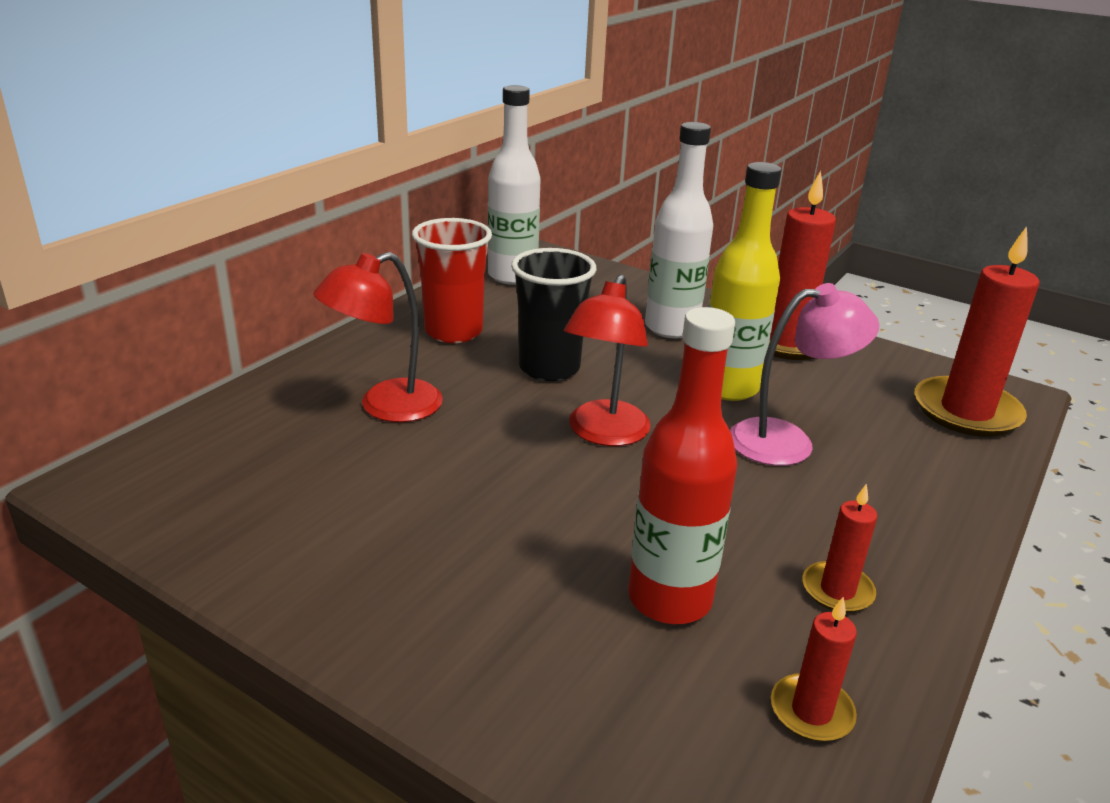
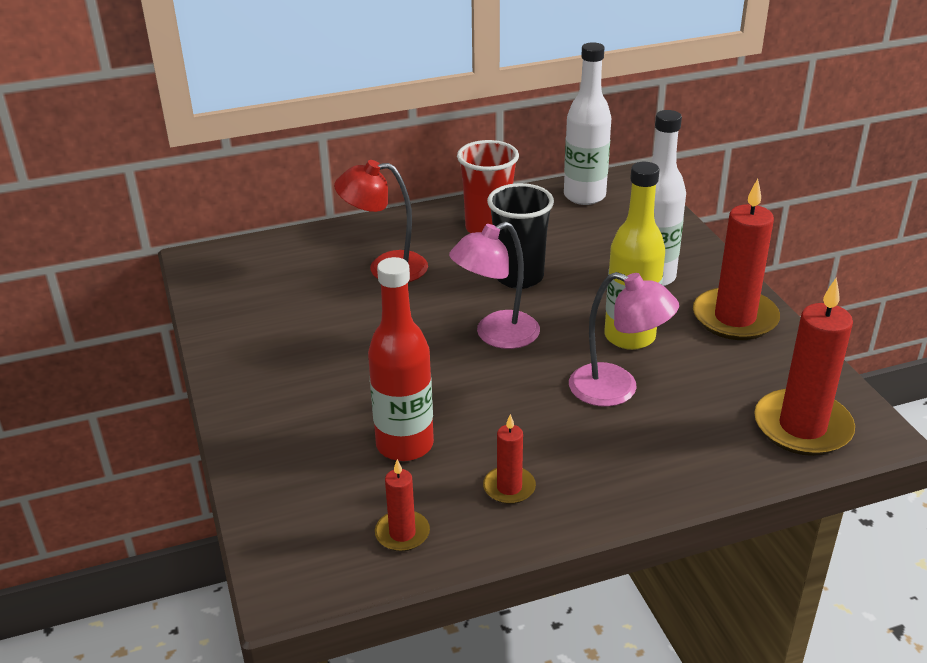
camera: 40 degrees right, 5 degrees up
(604, 434) = (496, 335): red lamp -> pink lamp

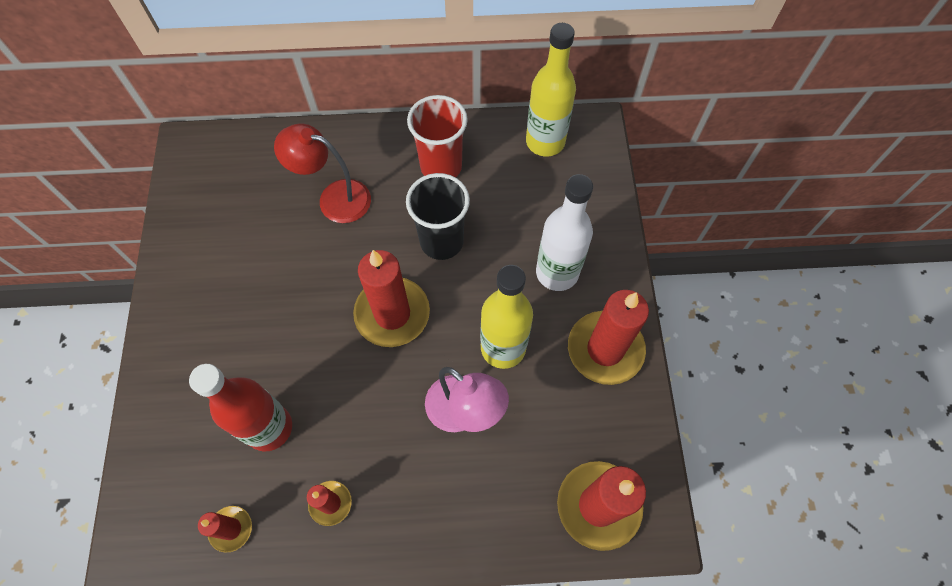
camera: 15 degrees right, 30 degrees up
(496, 335) = (392, 314): pink lamp -> red candle
(584, 196) = (545, 142): white bottle -> yellow bottle

